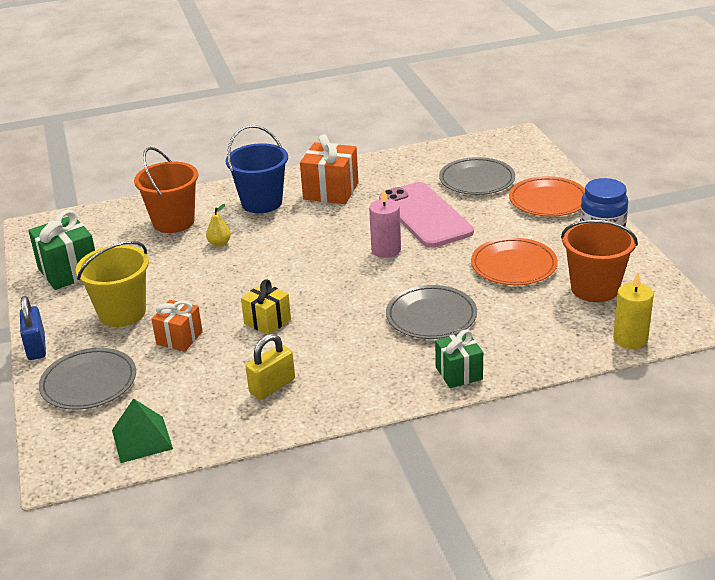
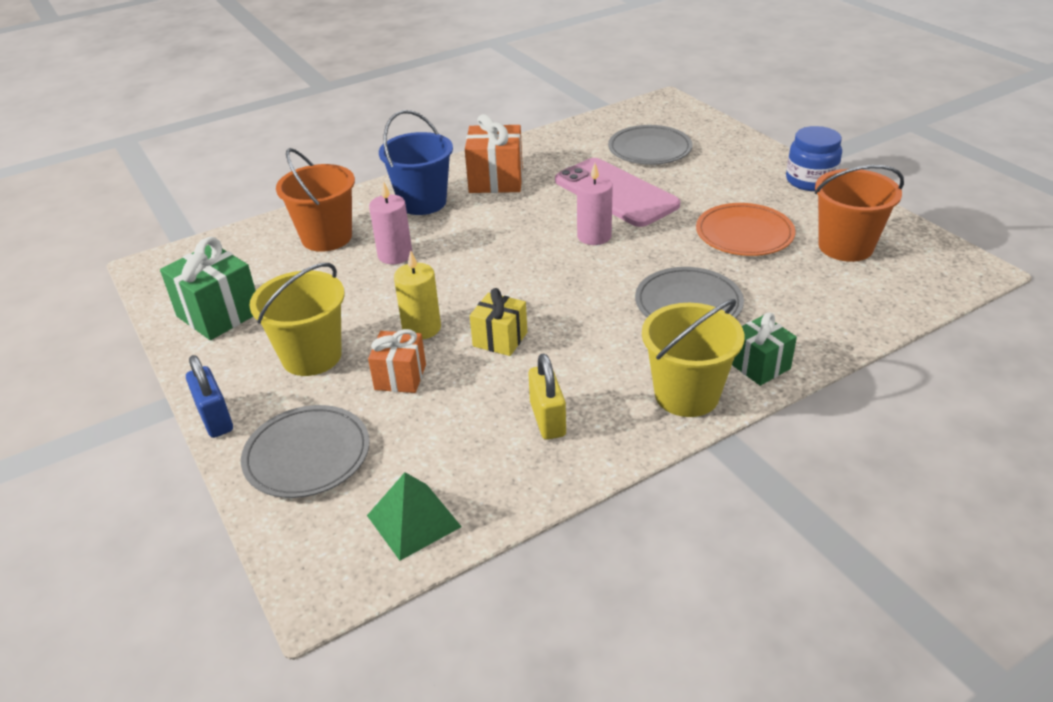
camera: 15 degrees left, 5 degrees up
(219, 243) = (395, 255): yellow pear -> pink candle
(272, 386) = (547, 419): yellow padlock -> yellow padlock turned 45 degrees counterclockwise
(388, 386) = (686, 395): none -> yellow bucket
(548, 200) = (737, 161): orange plate -> none
(630, 339) = (919, 296): yellow candle -> yellow candle (421, 328)

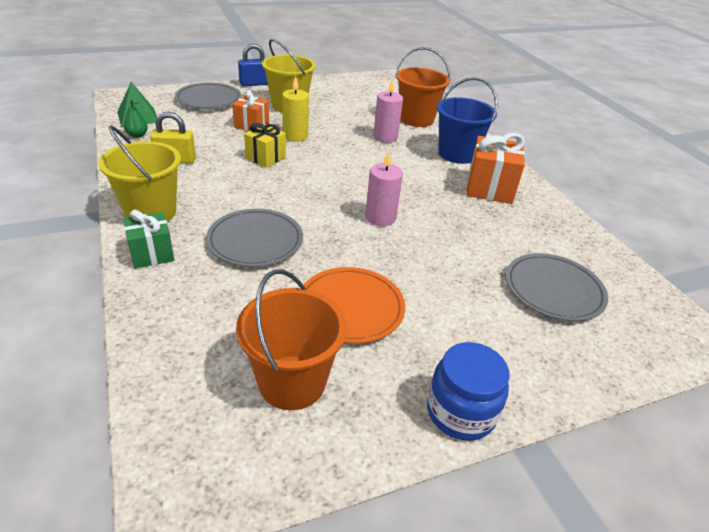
camera: 95 degrees right, 0 degrees up
(219, 314) = (344, 88): green gift -> none
(487, 491) = (137, 135): none -> green pear
(615, 193) = (455, 245): pink phone -> none

